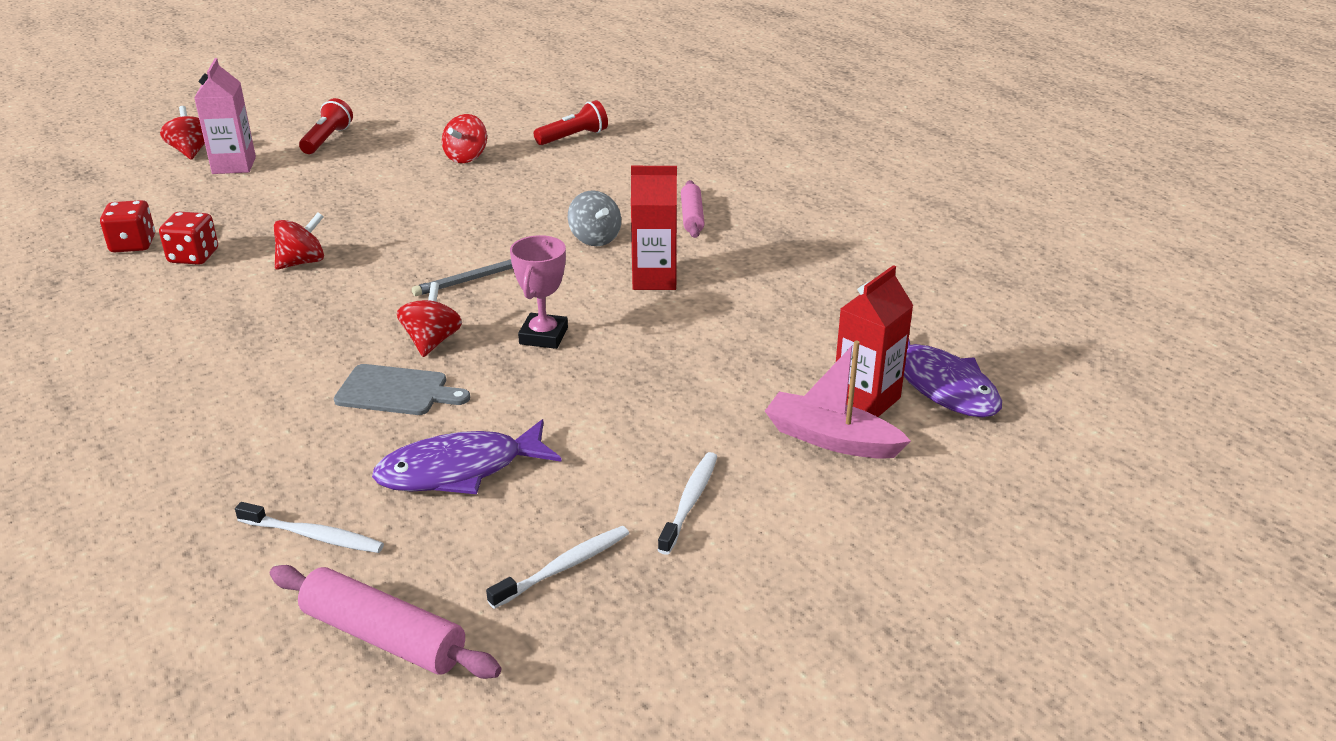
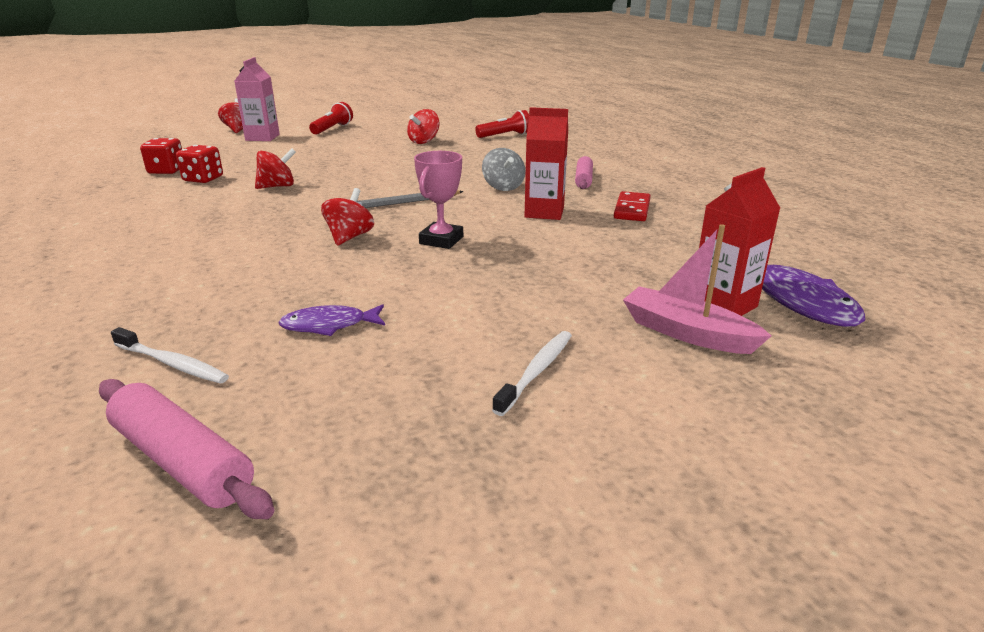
camera: 10 degrees right, 5 degrees down
(396, 391) = (304, 266): grey cutting board -> none
(459, 470) = (329, 325): purple fish -> purple fish, size x0.61
(563, 567) = (392, 416): white toothbrush -> none
(757, 265) = (632, 209): none -> red domino

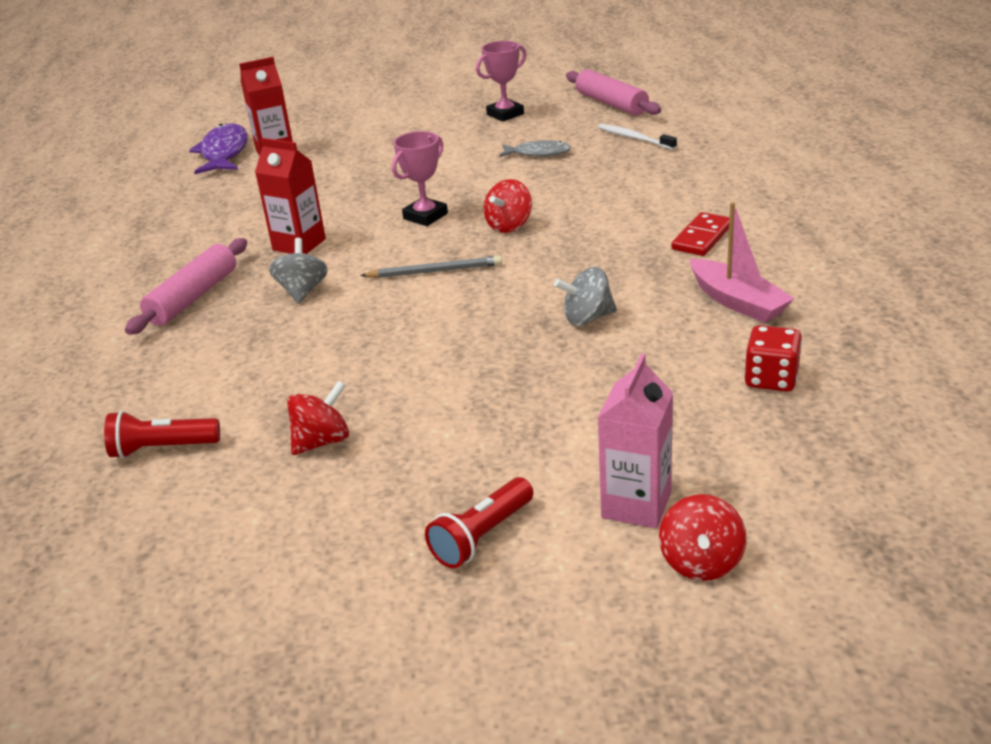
camera: 160 degrees left, 5 degrees up
(203, 179) = (700, 347): red dice -> none
(277, 186) = (587, 318): red spinning top -> grey spinning top
(329, 325) = (538, 153): purple fish -> grey fish
(405, 412) = (505, 114): none -> pink trophy
(536, 372) = (427, 126): white toothbrush -> none
(583, 180) = (193, 297): pink rolling pin -> pink rolling pin, size x1.51
(632, 209) = (209, 242): red domino -> red domino (702, 237)
(687, 333) = (321, 139): pink boat -> pink boat (737, 302)

